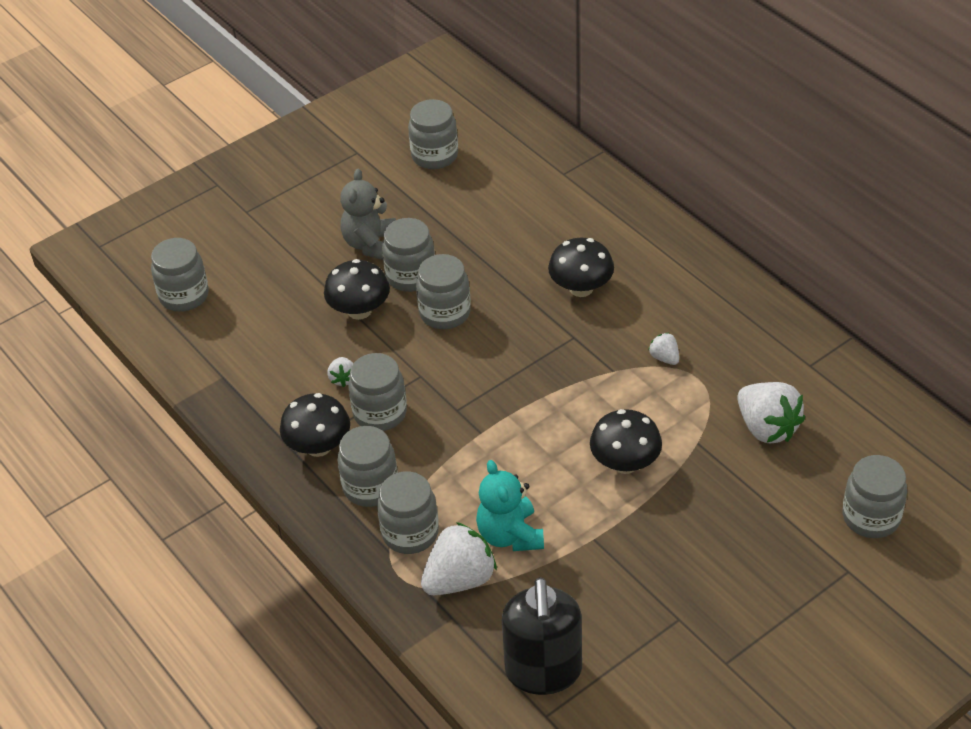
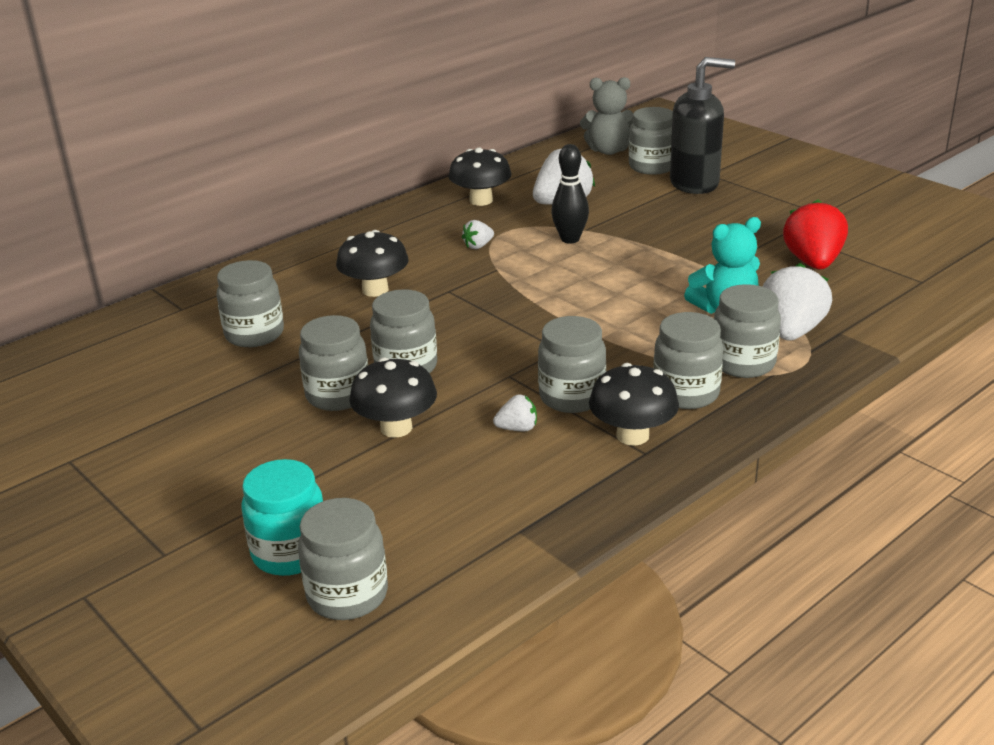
camera: 95 degrees left, 15 degrees down
(231, 267) = (290, 553): none -> turquoise jar
(371, 244) = (271, 430): grey teddy bear -> grey teddy bear (608, 150)
(434, 156) = (108, 396): grey jar -> grey jar (254, 334)
(460, 579) = (791, 331): white strawberry -> white strawberry turned 60 degrees clockwise
(543, 671) = (876, 284): black soap dispenser -> black soap dispenser (695, 183)
(599, 627) = (813, 262): none -> red strawberry
(625, 463) = (617, 259): black mushroom -> black mushroom (481, 200)
(674, 429) = (570, 239): none -> black bowling pin

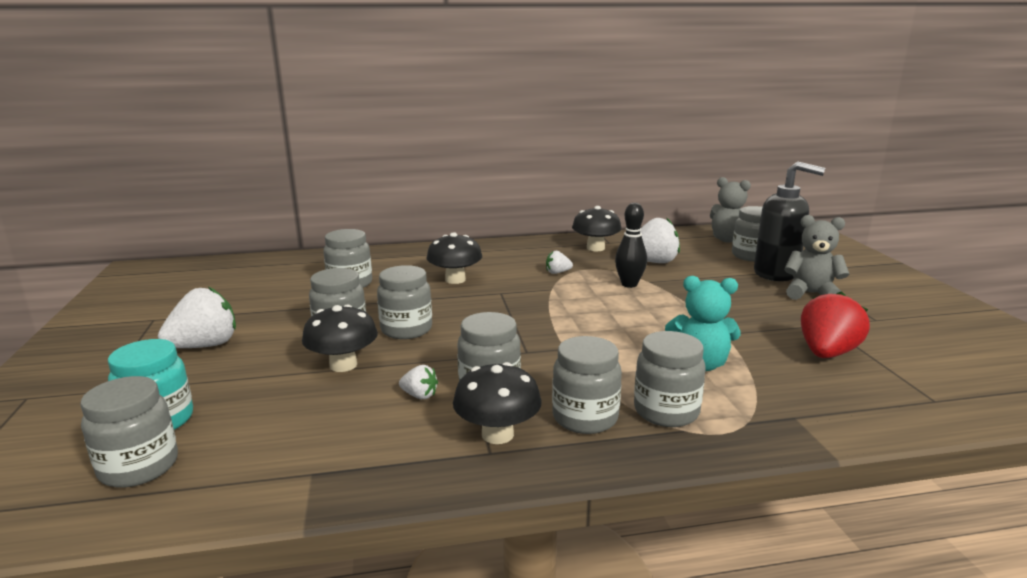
camera: 30 degrees right, 10 degrees down
(746, 200) = (811, 294): none -> grey teddy bear
(791, 331) = (744, 400): white strawberry -> white strawberry (205, 346)

